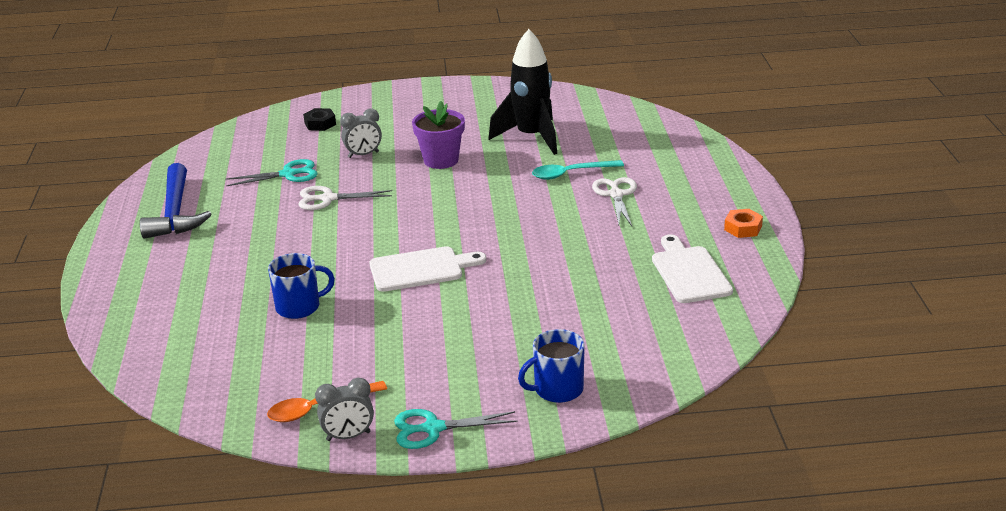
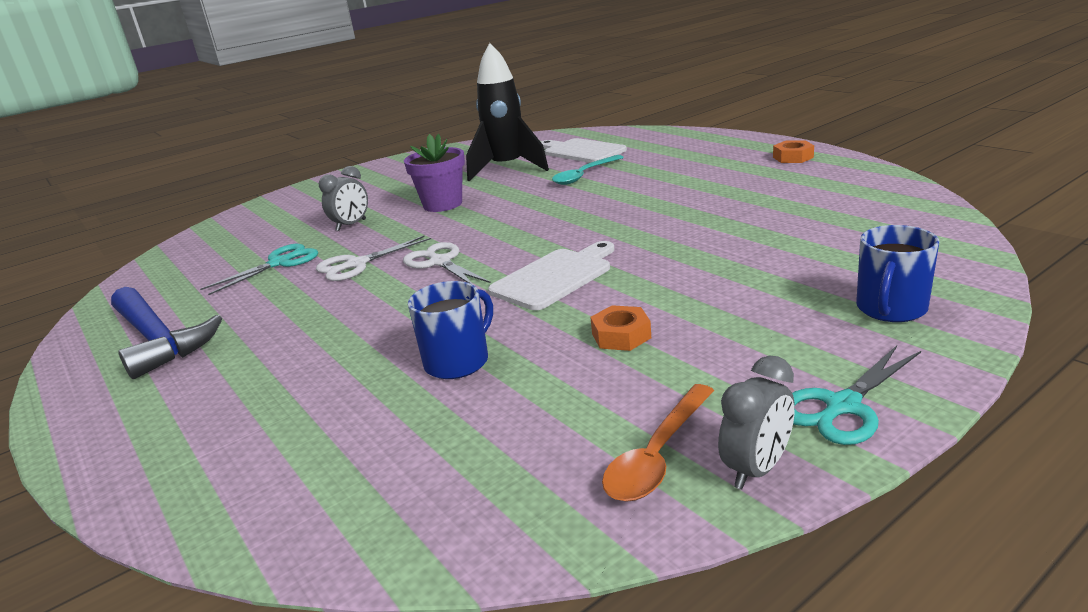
camera: 30 degrees left, 5 degrees down
(320, 124) = (269, 221): black nut -> none
(396, 332) = (621, 335): none -> orange nut
(616, 195) = (649, 174): white scissors -> white scissors (440, 262)
(689, 272) = (812, 191): white cutting board -> white cutting board (581, 151)

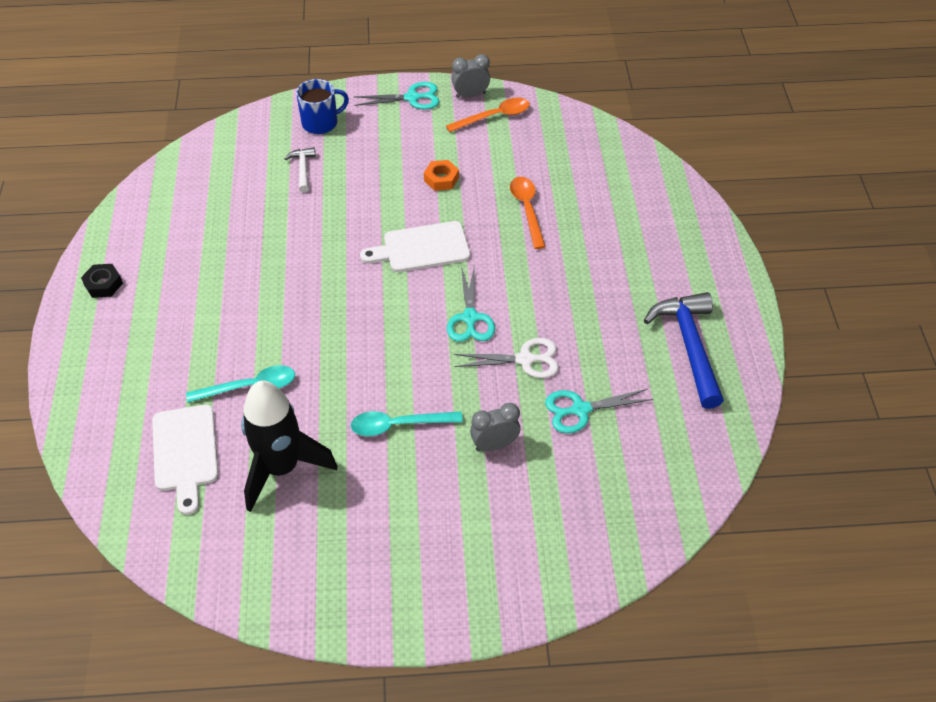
camera: 150 degrees left, 25 degrees up
(440, 262) = (470, 318): white scissors -> turquoise scissors
(442, 204) = (398, 425): purple flower pot -> turquoise spoon
(458, 361) = (527, 210): blue mug -> orange spoon
(793, 157) = (103, 284): orange nut -> black nut
(805, 266) = (303, 169): none -> white hammer

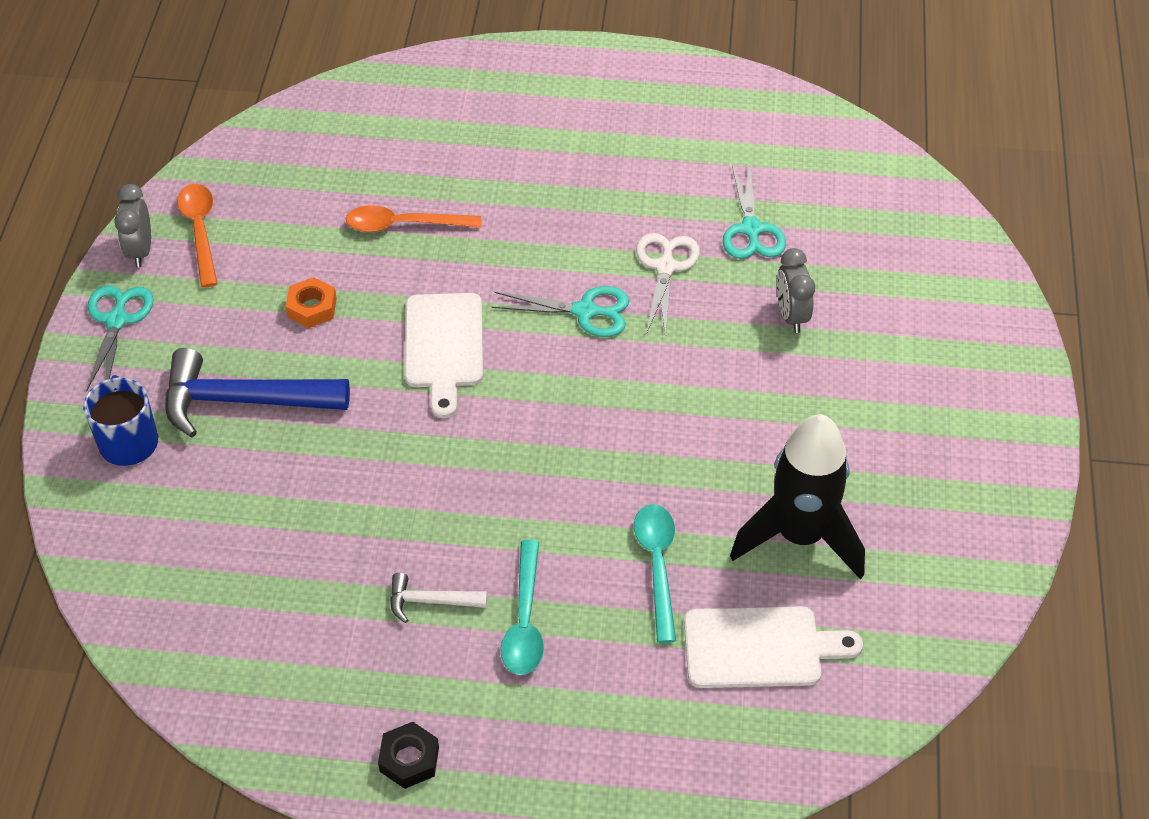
camera: 80 degrees left, 0 degrees up
(303, 169) = (230, 473): white hammer -> white hammer (430, 601)
(398, 425) = (748, 406): turquoise spoon -> turquoise spoon (524, 620)
(689, 346) = (673, 118): blue hammer -> blue hammer (242, 401)

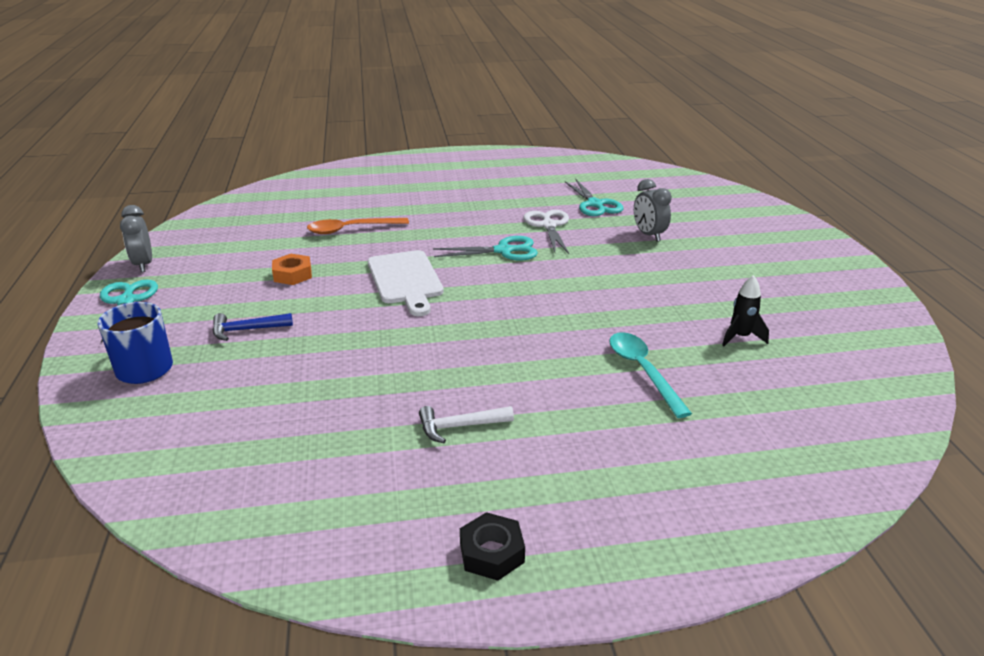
camera: 15 degrees left, 20 degrees down
(200, 231) = (192, 250): orange spoon -> none
(242, 401) = (246, 330): blue hammer -> blue hammer, size x0.49
(524, 620) = (551, 425): turquoise spoon -> none
(760, 647) = (762, 407): white cutting board -> none
(800, 536) = (740, 337): black rocket -> black rocket, size x0.43

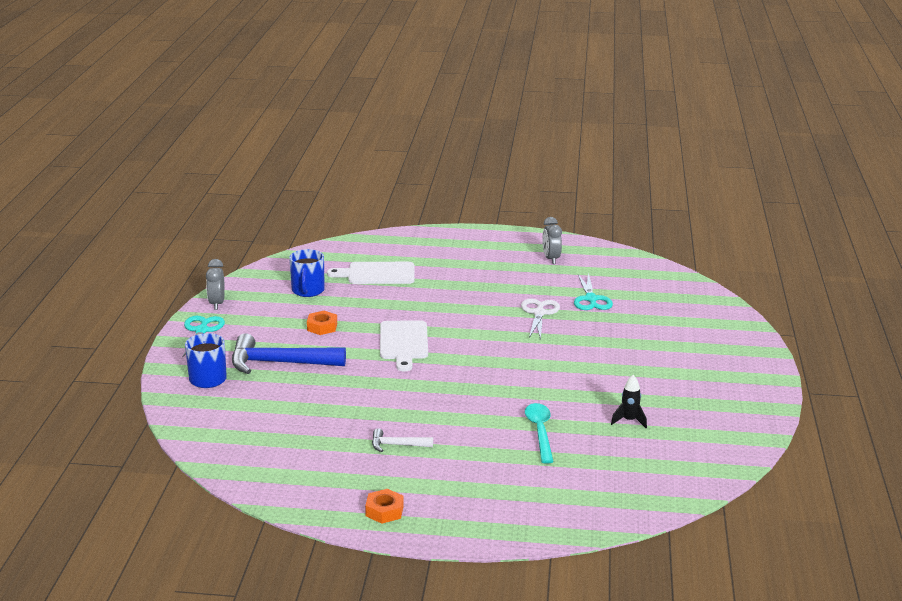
camera: 15 degrees right, 5 degrees down
(246, 330) = (279, 363): blue hammer -> blue hammer, size x2.04
(261, 235) = (308, 291): none -> blue mug
(341, 207) = (377, 274): none -> white cutting board
(351, 229) = (378, 295): orange spoon -> none
(492, 553) = (384, 511): black nut -> orange nut
(503, 251) = (490, 330): turquoise scissors -> none
(649, 235) = (618, 333): grey clock -> grey clock (551, 259)

